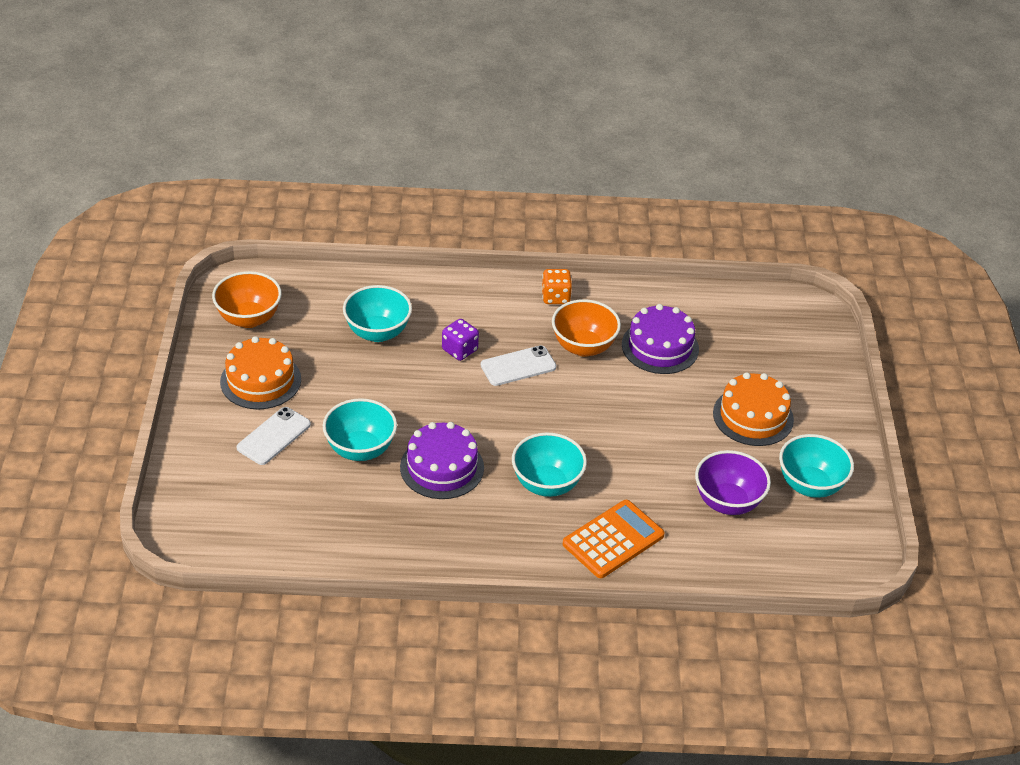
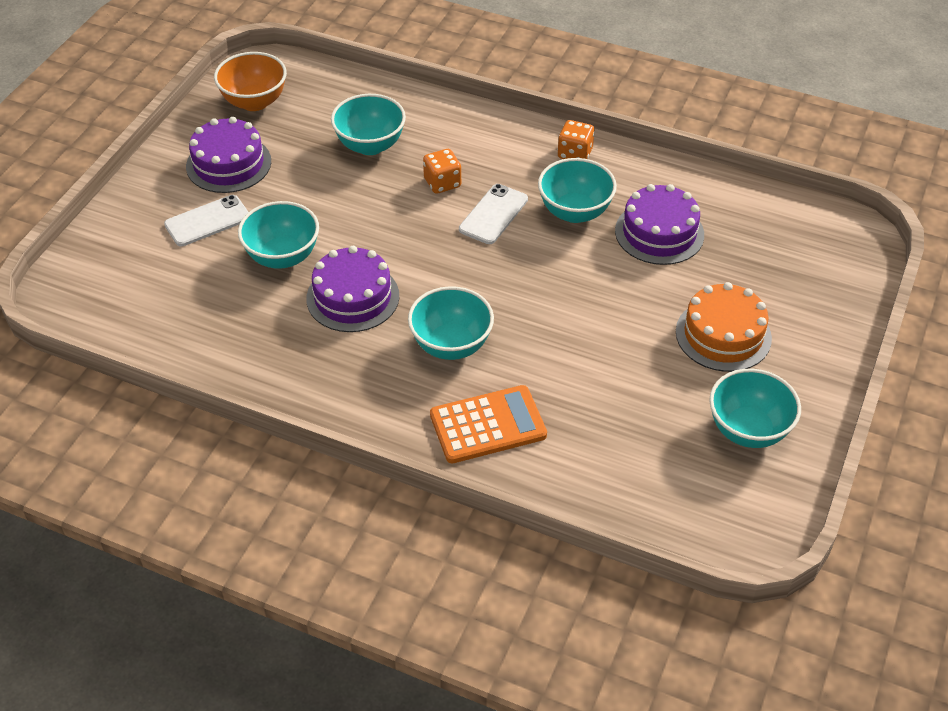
camera: 25 degrees right, 5 degrees up
(260, 380) = (228, 164): orange cake -> purple cake
(459, 350) = (442, 183): purple dice -> orange dice
(518, 366) = (493, 214): white phone -> white phone turned 60 degrees counterclockwise
(583, 347) = (575, 212): orange bowl -> turquoise bowl
(727, 502) = (640, 421): purple bowl -> none

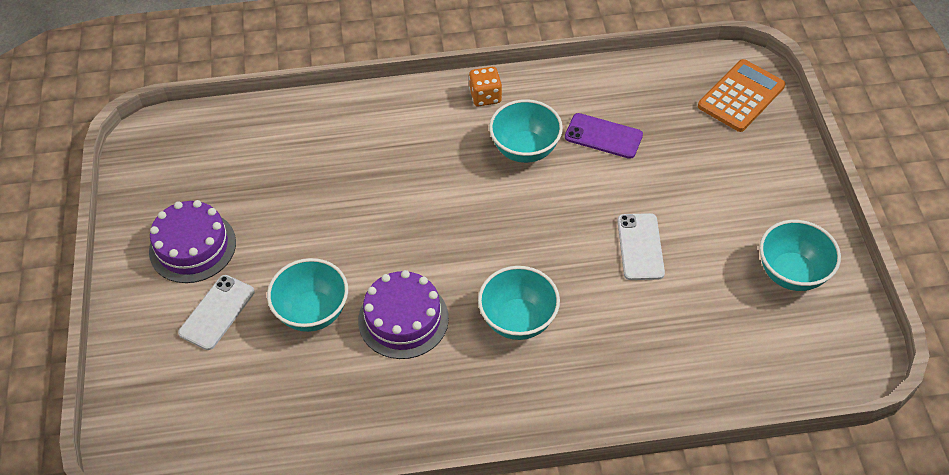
camera: 30 degrees left, 5 degrees up
(254, 102) = (169, 174): orange bowl -> none
(370, 145) = (308, 168): turquoise bowl -> none
(442, 183) = (397, 175): orange dice -> none
(488, 425) = (601, 376): orange calculator -> orange calculator (741, 96)
(493, 214) = (461, 183): white phone -> white phone (640, 247)
(659, 232) = (603, 136): purple cake -> purple phone
(723, 335) = (715, 201): orange cake -> none

